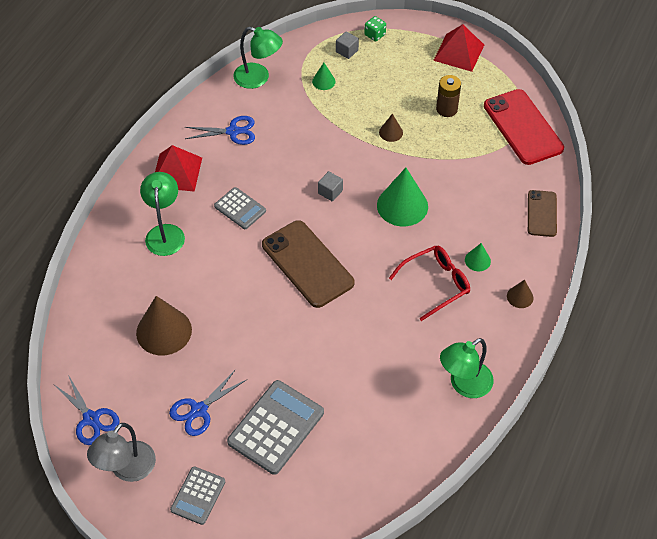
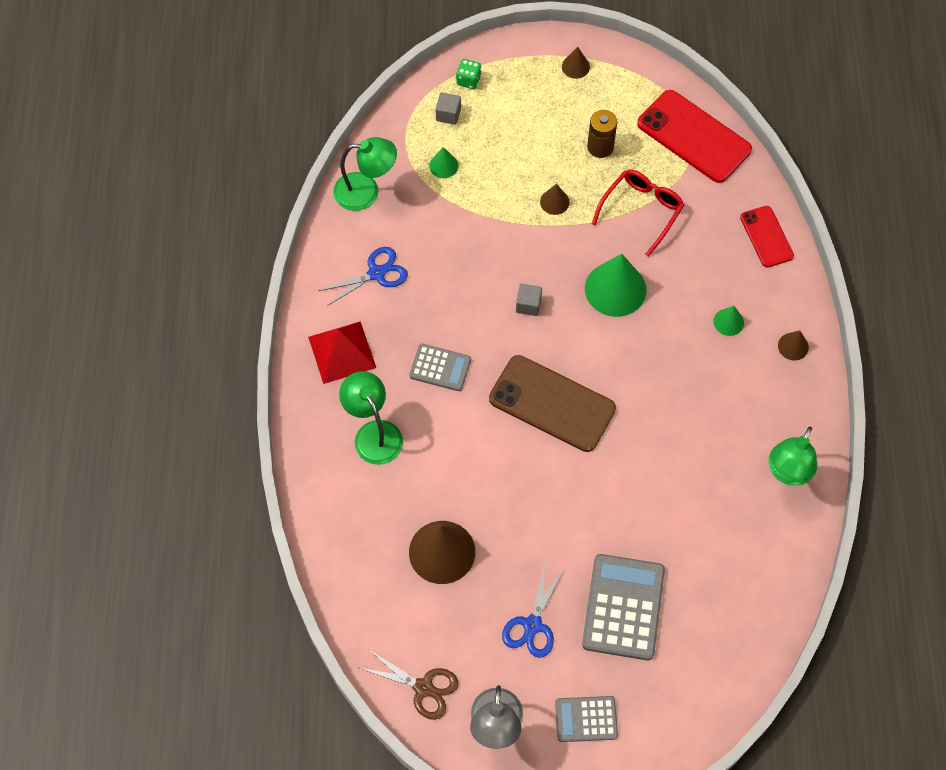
camera: 25 degrees left, 10 degrees up
(91, 419) = (423, 688): blue scissors -> brown scissors
(198, 495) = (586, 719): grey calculator -> grey calculator turned 90 degrees clockwise
(436, 284) = (700, 368): red glasses -> red glasses (641, 211)
(459, 52) = (575, 66): red pyramid -> brown cone
(542, 213) = (766, 237): brown phone -> red phone

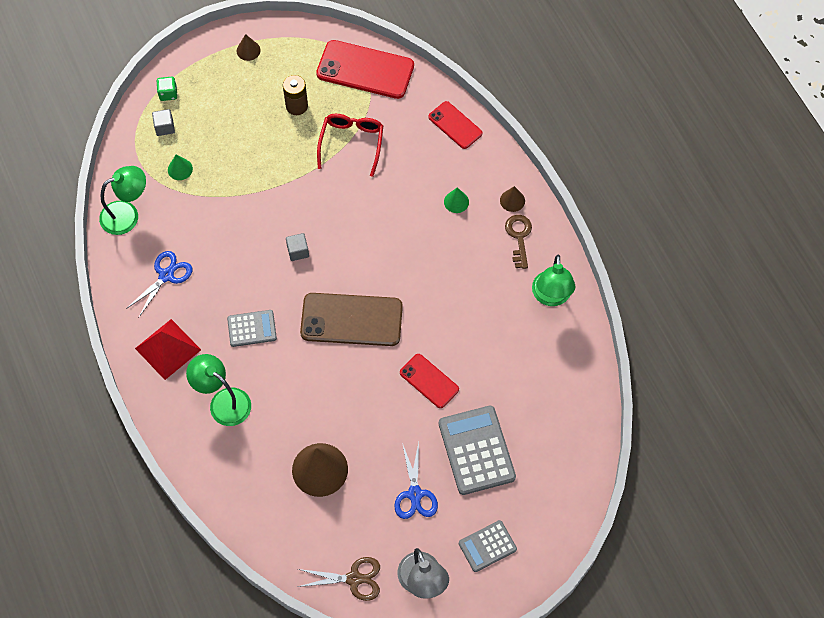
camera: 25 degrees left, 0 degrees up
(554, 202) = (281, 163): brown cone -> none
(606, 507) = (429, 381): none -> red phone
(615, 289) = (359, 211): green cone -> none
(781, 390) = (519, 237): none -> brown key

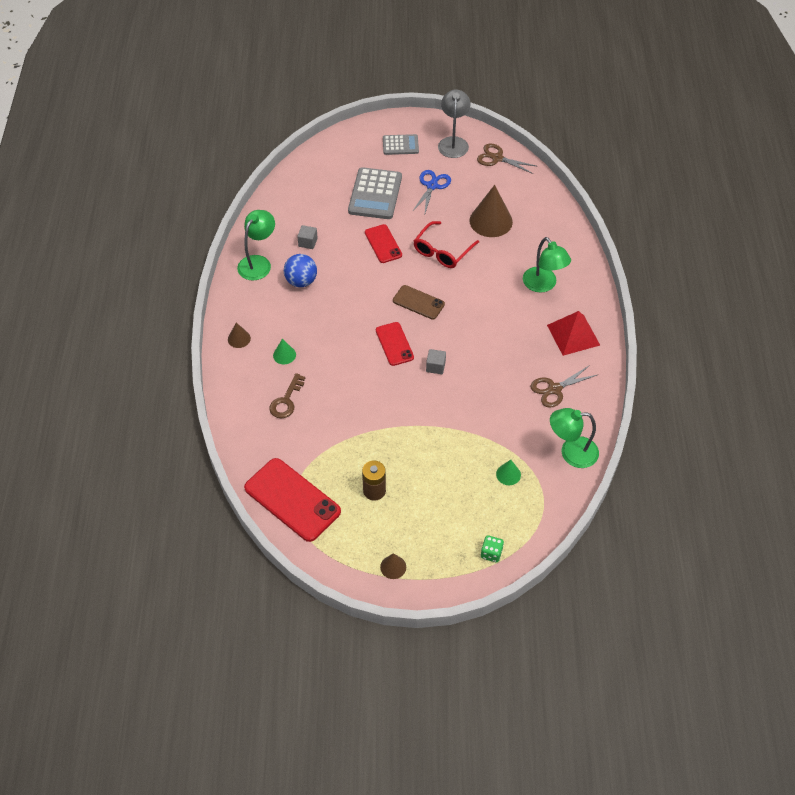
camera: 155 degrees left, 10 degrees down
(164, 127) = (507, 520): grey cube -> grey cube (308, 242)
(166, 275) = (554, 389): blue scissors -> brown scissors
(252, 328) = (500, 325): grey calculator -> none
(351, 143) = (343, 437): red glasses -> red glasses (442, 251)
(351, 320) = (418, 302): brown phone -> brown phone, size x0.58
(455, 125) = (244, 416): red phone -> red phone (394, 344)
(491, 293) = (301, 281): none -> blue ball
(519, 237) = (253, 311): brown key -> brown key (286, 400)

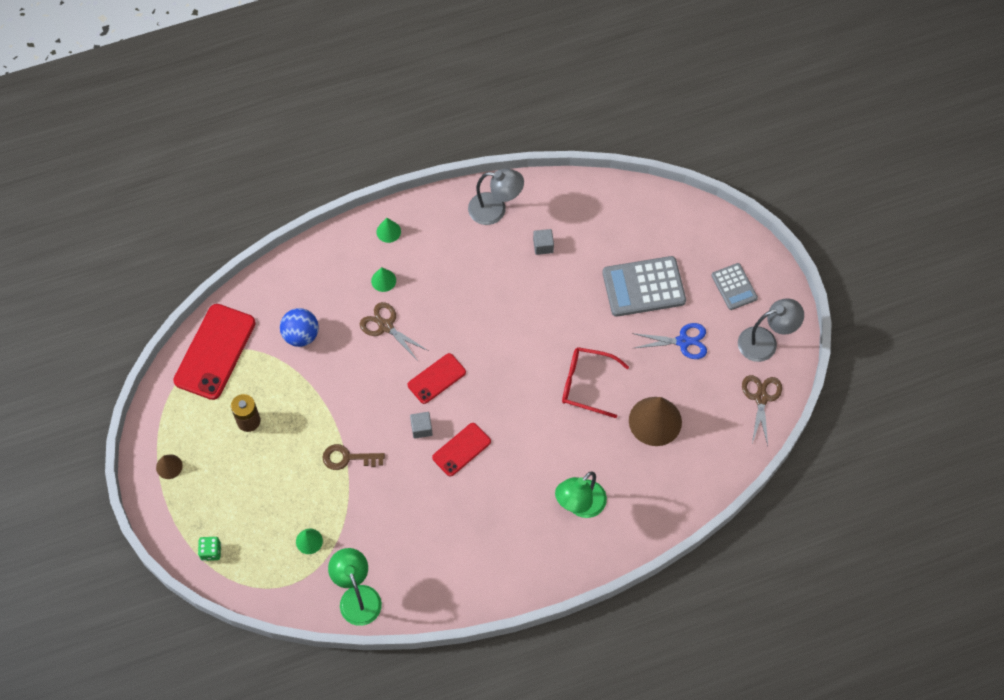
camera: 70 degrees right, 10 degrees up
(239, 338) = (388, 231): brown cone -> green cone
(258, 263) = (495, 210): green lamp -> grey lamp
(286, 400) = (327, 303): brown key -> brown key (348, 458)
(301, 281) = (486, 260): blue ball -> blue ball (301, 335)
(383, 244) = (572, 320): red phone -> red phone (461, 449)
(418, 302) = (502, 383): brown phone -> none
(554, 389) = (435, 557): brown scissors -> brown scissors (385, 326)
(573, 335) = (518, 557): red pyramid -> none

